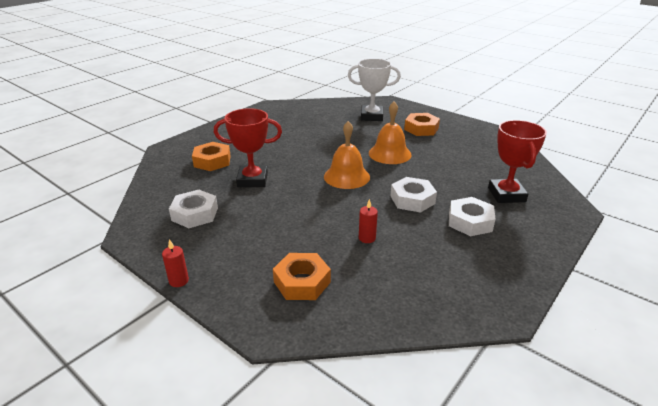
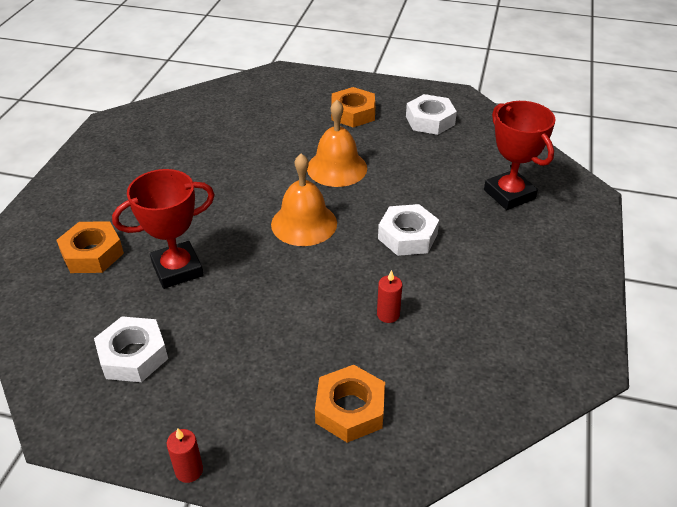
camera: 25 degrees left, 10 degrees up
(371, 116) = (274, 107): white trophy -> none
(470, 222) = (490, 249): white nut -> white nut (430, 120)

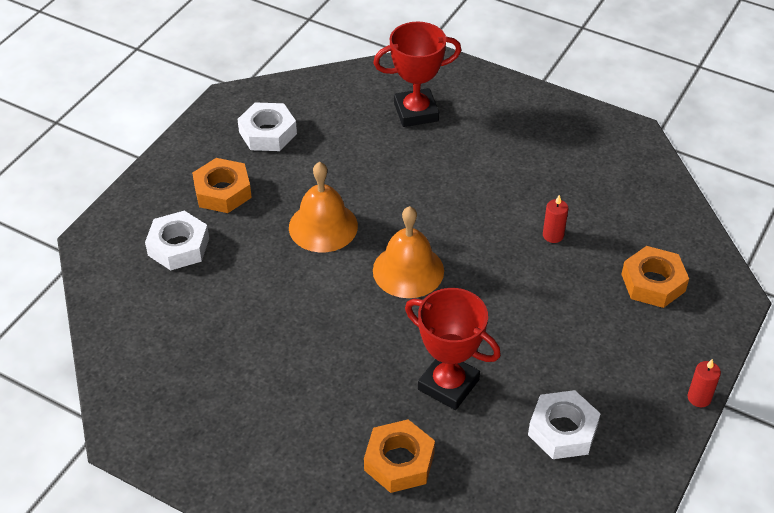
camera: 75 degrees left, 5 degrees up
(177, 269) = (448, 385): red trophy -> red trophy turned 45 degrees counterclockwise
(407, 236) = (453, 197): white nut -> white nut (178, 246)

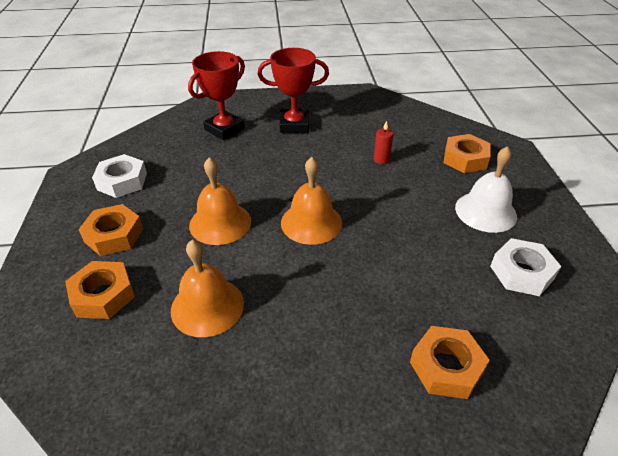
camera: 35 degrees left, 5 degrees down
(178, 246) = (103, 295): white nut -> orange nut
(251, 301) = (207, 306): none -> orange bell
(448, 385) = (418, 285): red trophy -> red trophy (294, 125)
(601, 353) = (485, 211): none -> white bell
(699, 398) = (565, 208): red candle -> none

